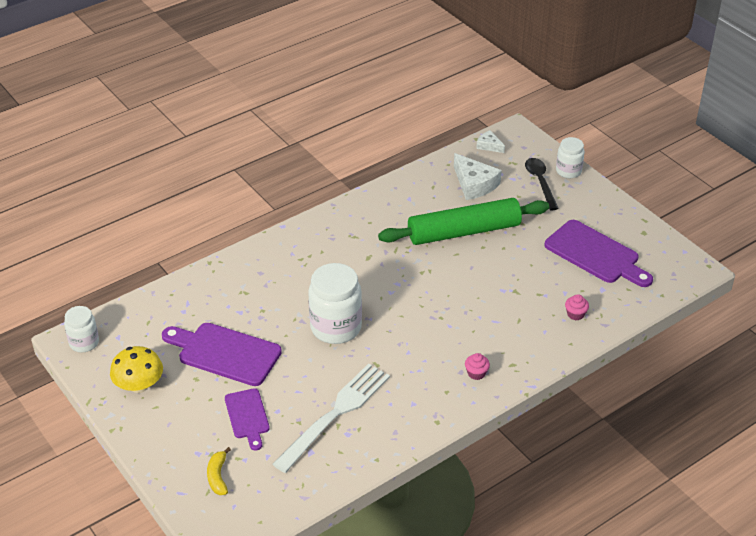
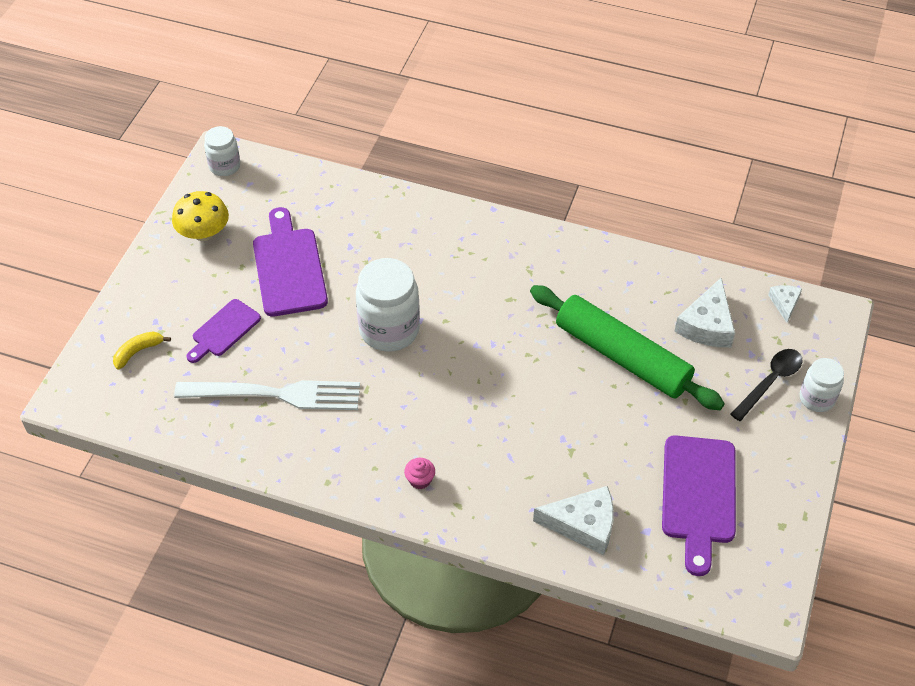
camera: 55 degrees right, 10 degrees up
(575, 314) = (583, 525): pink cupcake -> white cheese

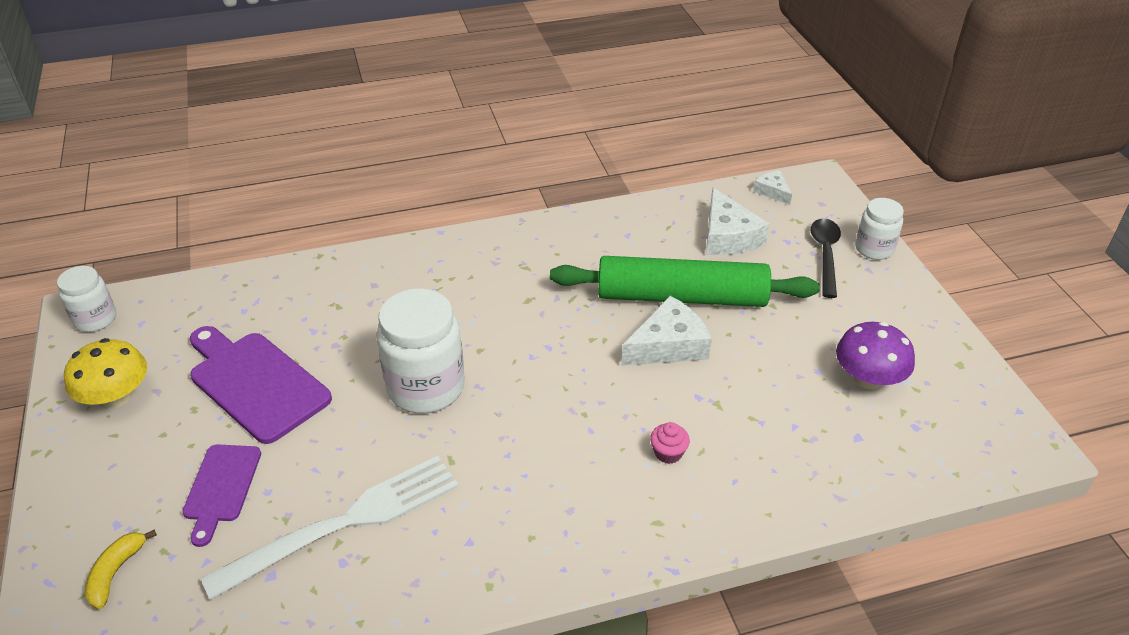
camera: 35 degrees left, 10 degrees down
(420, 480) = (593, 520): pink cupcake -> pink cupcake (668, 453)
(583, 525) = (797, 466): white cheese -> white cheese (668, 345)
(698, 495) = (868, 378): purple cutting board -> purple mushroom

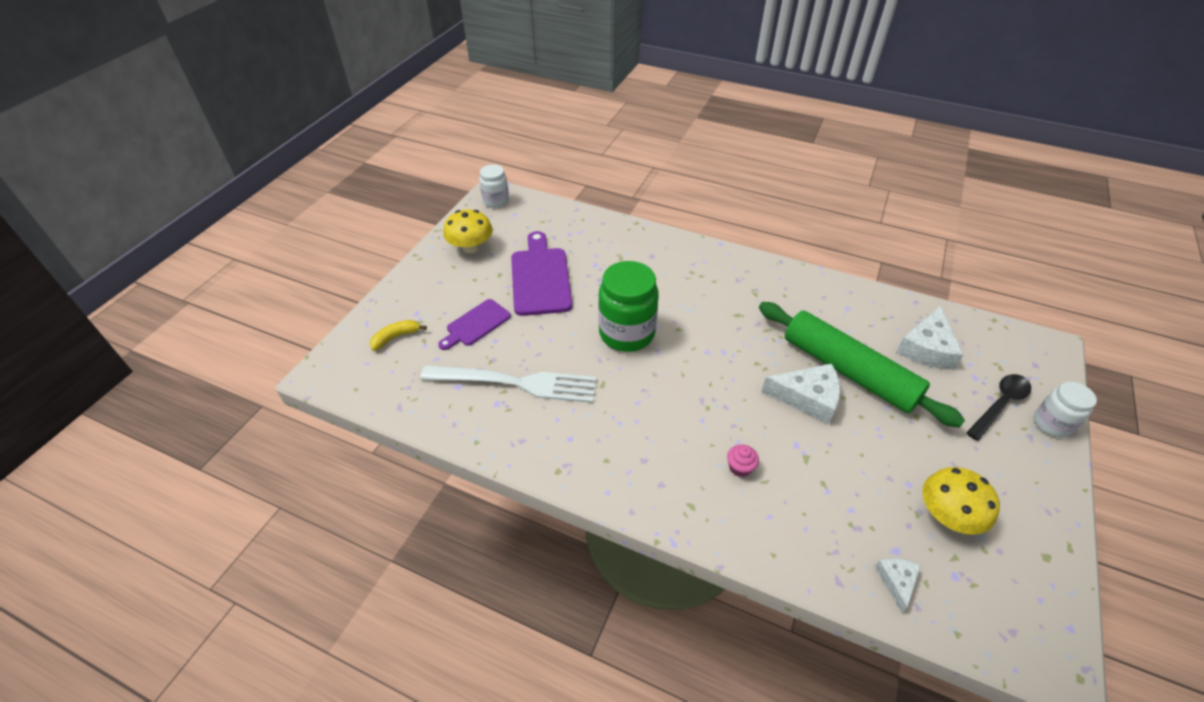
camera: 40 degrees right, 5 degrees up
(426, 388) = (626, 333): white jar -> green jar
(772, 191) = (998, 334): white cheese -> white cheese (896, 581)
(868, 378) = (947, 515): purple mushroom -> yellow mushroom

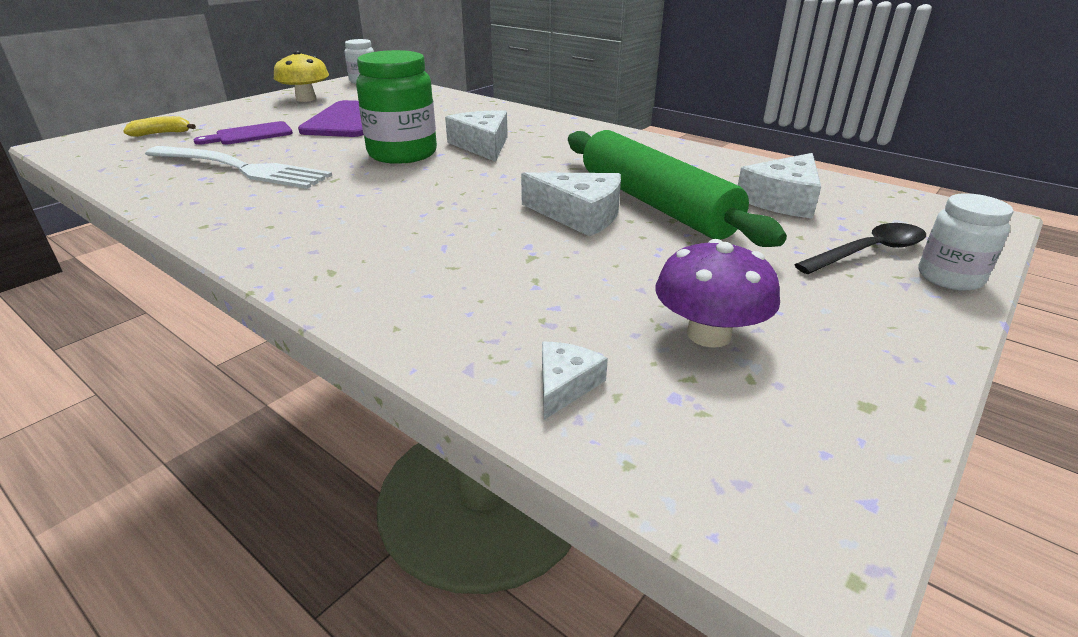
camera: 15 degrees right, 15 degrees down
(679, 307) = (482, 145): none -> white cheese
(740, 467) = (431, 252): pink cupcake -> none
(947, 515) = (708, 334): yellow mushroom -> purple mushroom

